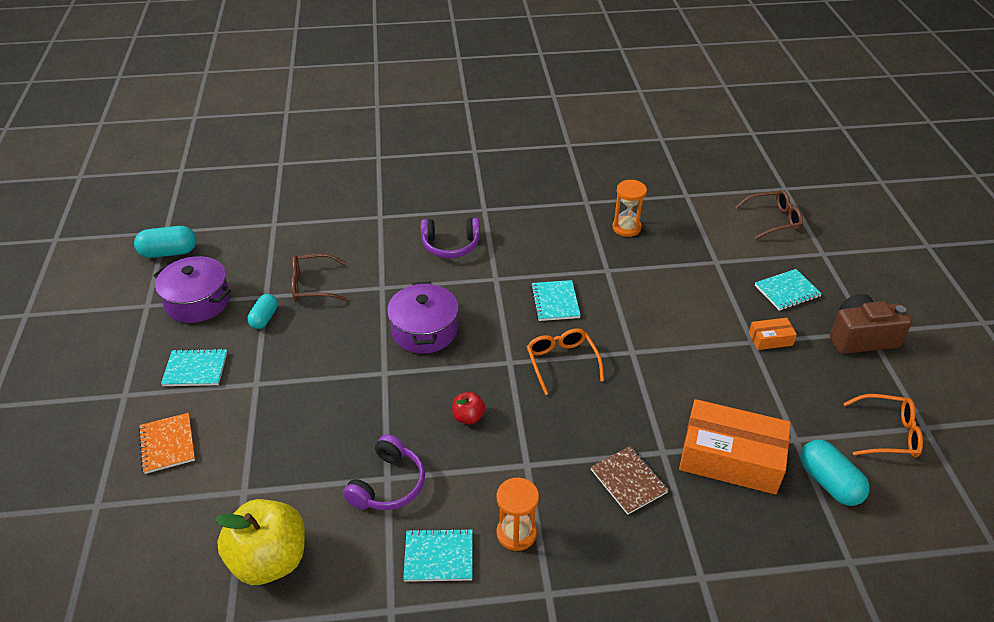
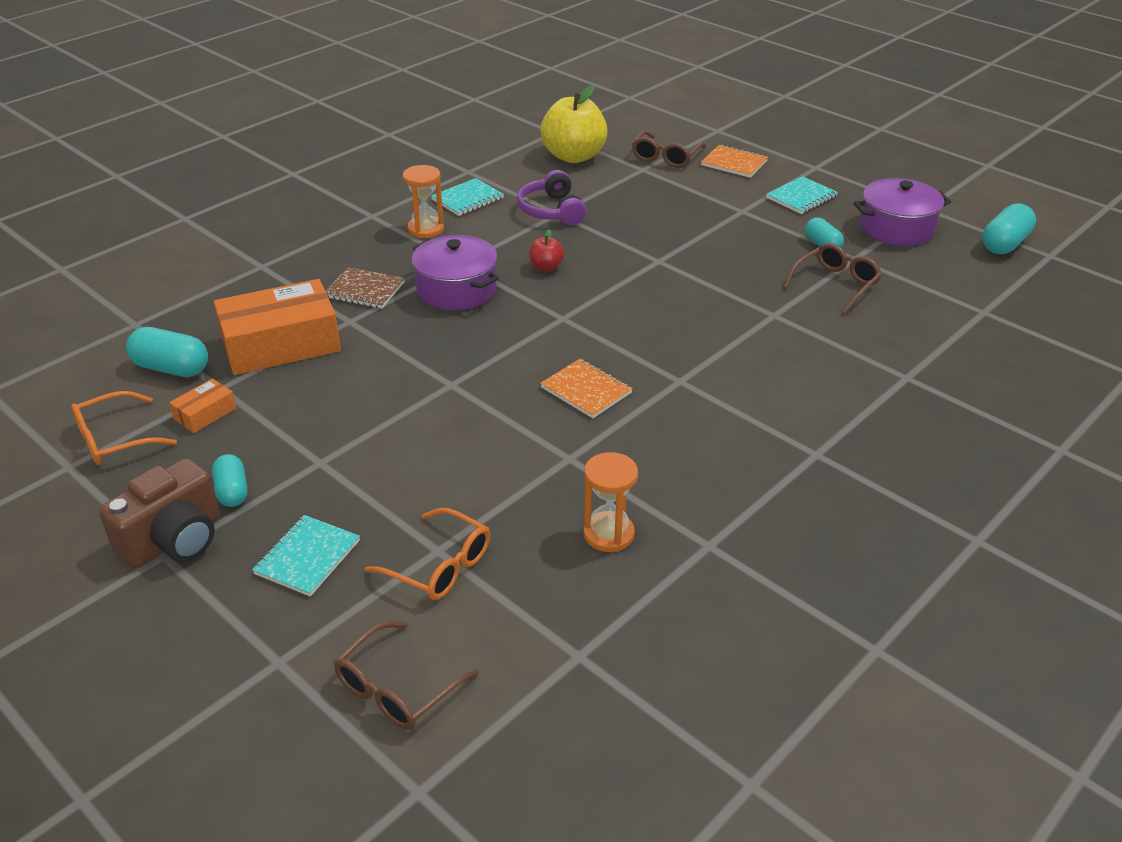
camera: 140 degrees right, 5 degrees down
(201, 495) = (666, 157): none -> brown glasses
(424, 330) = (675, 302): purple pot -> purple pot (456, 290)
(450, 245) = (780, 388): purple headphones -> none
(555, 302) = (586, 390): turquoise notebook -> orange notebook
(561, 362) = (513, 341): orange glasses -> orange glasses (440, 566)
(770, 339) = (298, 477): orange box -> orange box (205, 414)
(815, 350) = (232, 491): none -> turquoise capsule

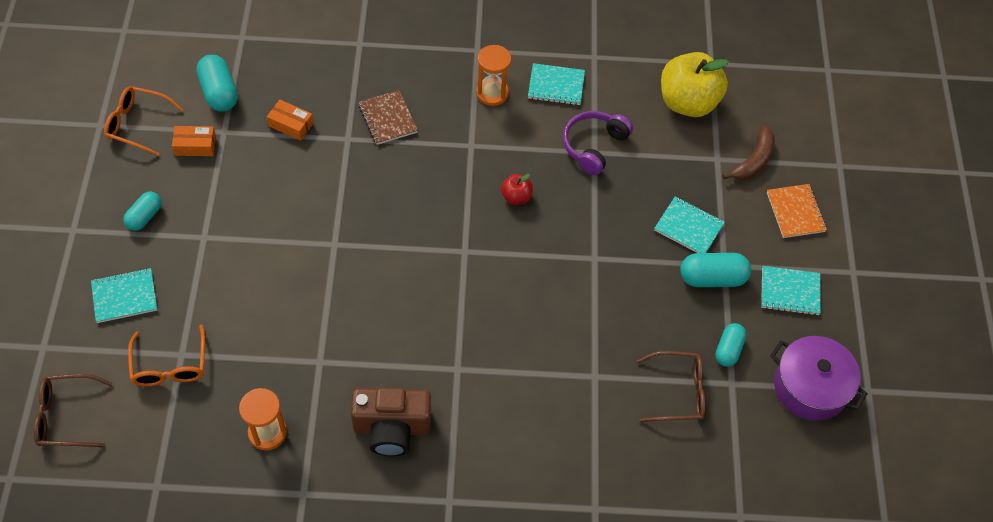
camera: 45 degrees right, 20 degrees up
(174, 540) = (87, 224): brown camera -> brown camera (392, 428)
(281, 344) = (291, 125): orange box -> orange box, size x0.45
(456, 290) = (438, 167): purple pot -> none
(586, 390) = (396, 322): orange notebook -> none
(666, 157) = (753, 161): brown glasses -> brown banana
(687, 208) = (688, 227): none -> turquoise notebook
(1004, 244) = (868, 480): turquoise capsule -> turquoise capsule (712, 278)

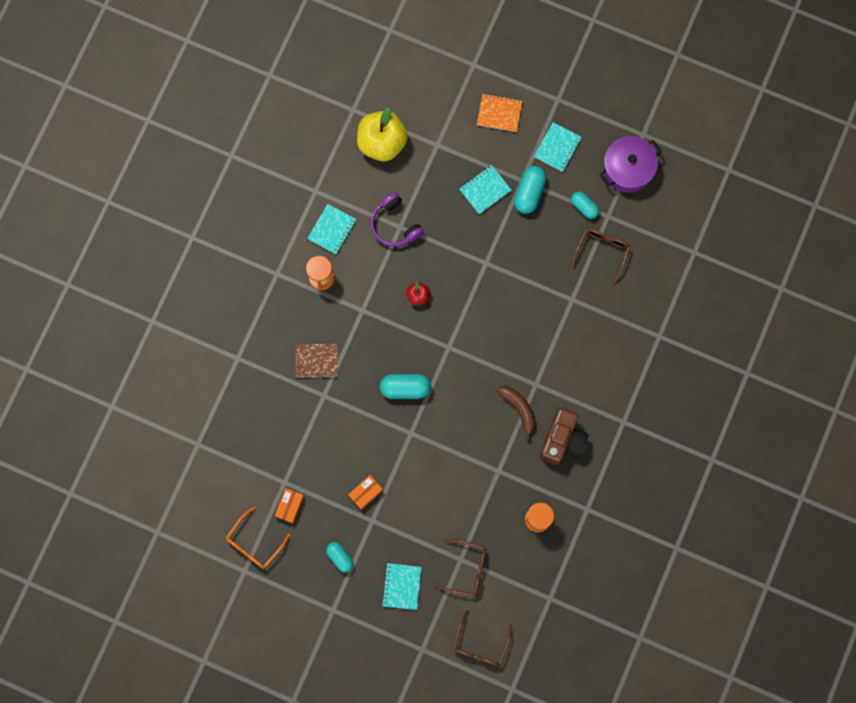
camera: 65 degrees left, 20 degrees up
(170, 365) = (466, 569): orange glasses -> brown glasses
(219, 92) = (246, 476): turquoise capsule -> turquoise capsule (405, 388)
(291, 125) = (296, 432): orange box -> orange box (366, 493)
(753, 161) = (448, 121): brown banana -> brown banana (519, 409)

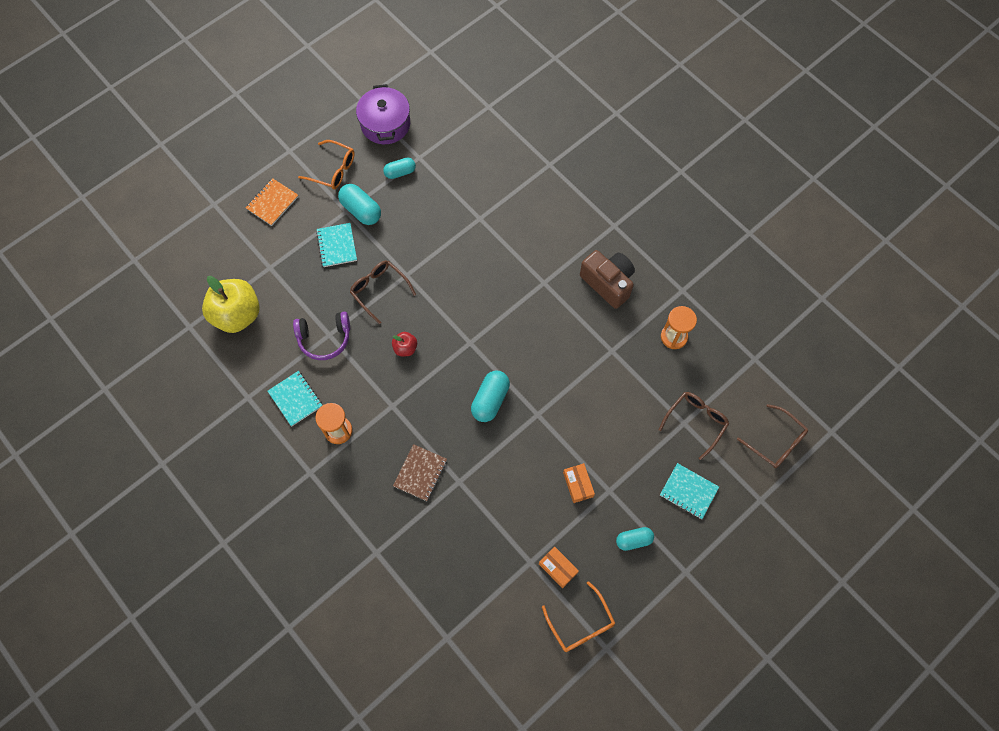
camera: 65 degrees left, 10 degrees down
(519, 409) = (560, 307): brown banana -> none
(557, 147) = (333, 170): turquoise notebook -> orange glasses
(602, 252) = (449, 176): brown glasses -> brown glasses (379, 290)

